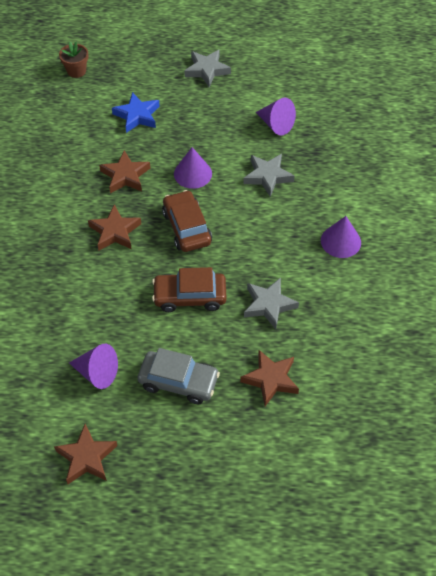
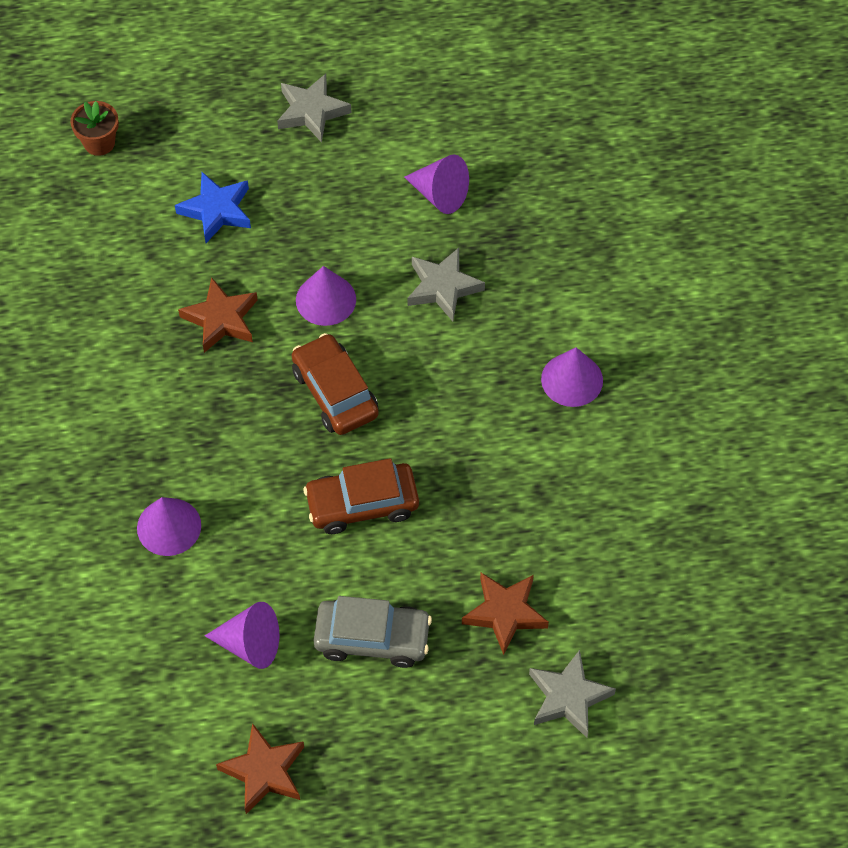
camera: 10 degrees left, 5 degrees up
(62, 292) = (169, 526): none -> purple cone
(115, 232) = (226, 416): brown star -> none
(269, 305) = (482, 499): grey star -> grey star (568, 697)

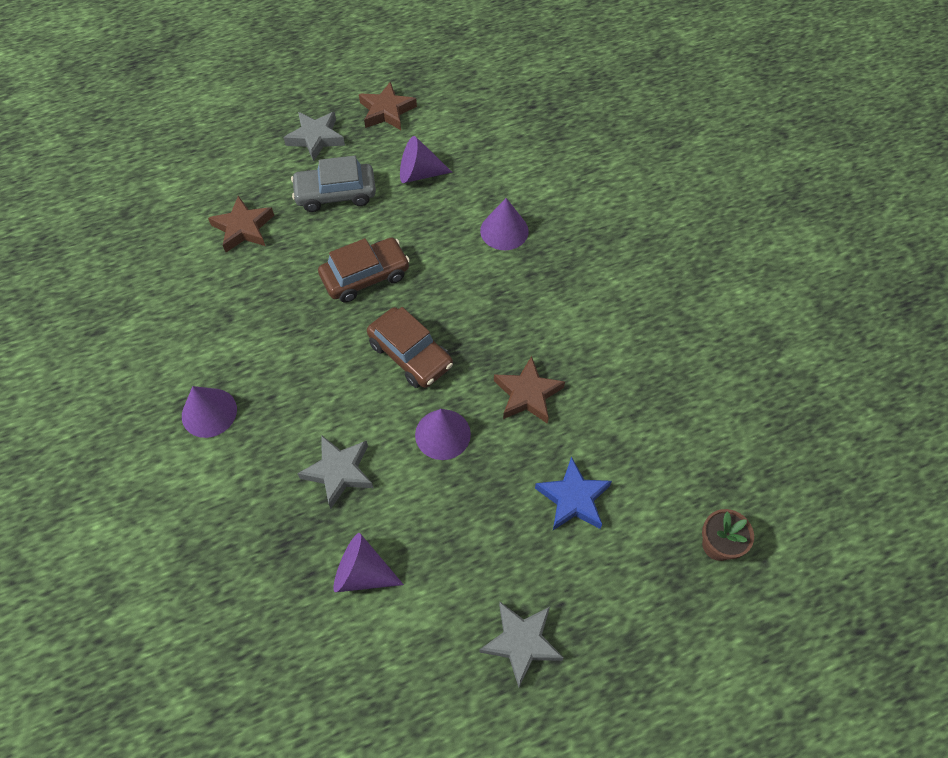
camera: 165 degrees right, 0 degrees up
(568, 697) = (192, 188): grey star -> grey star (316, 138)

